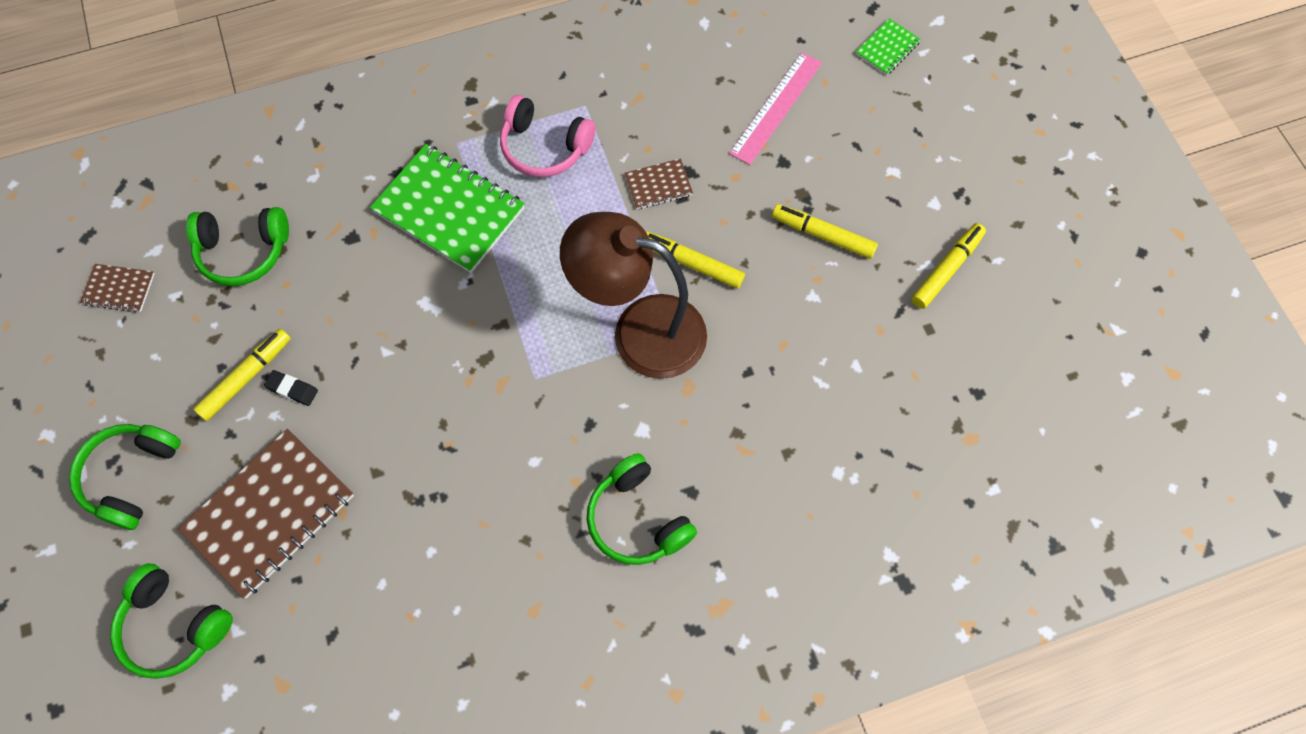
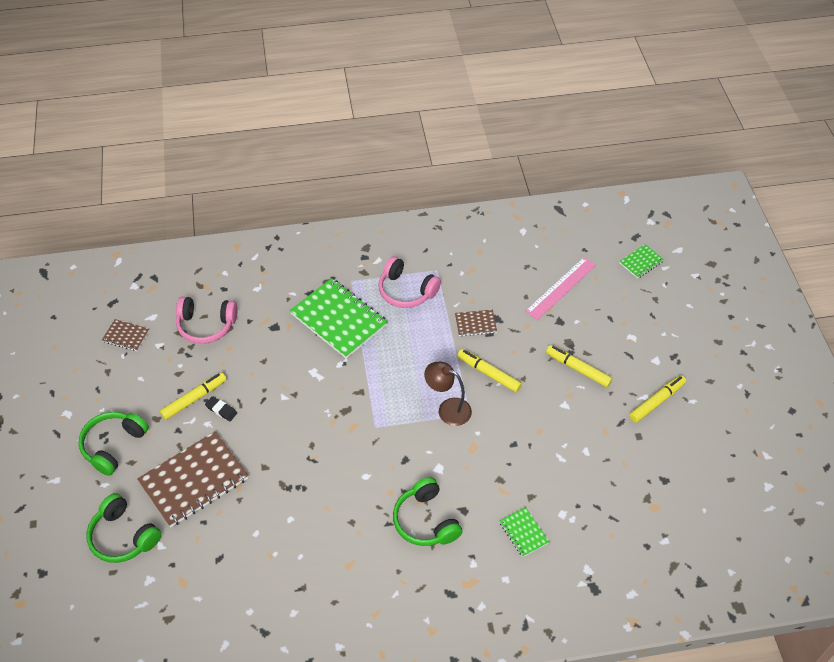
camera: 10 degrees right, 15 degrees down
(244, 252) = (206, 325): green headphones -> pink headphones
(640, 331) = (448, 409): brown lamp -> brown lamp, size x0.55
(786, 512) = (523, 532): none -> green notebook

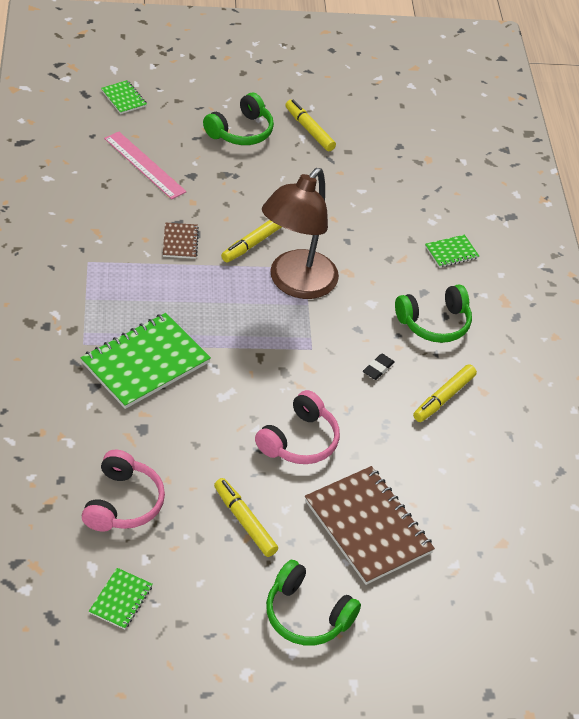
camera: 90 degrees left, 5 degrees down
(123, 536) = (441, 603): green headphones -> green headphones (241, 131)
(126, 336) = (121, 599): brown notebook -> green notebook
(221, 410) = (267, 493): black eraser -> black eraser (378, 369)
(406, 291) = (115, 294): pink headphones -> pink headphones (299, 441)
(448, 409) = (295, 284): brown lamp -> brown lamp, size x1.81
(578, 369) = (259, 175): yellow marker -> yellow marker (443, 398)

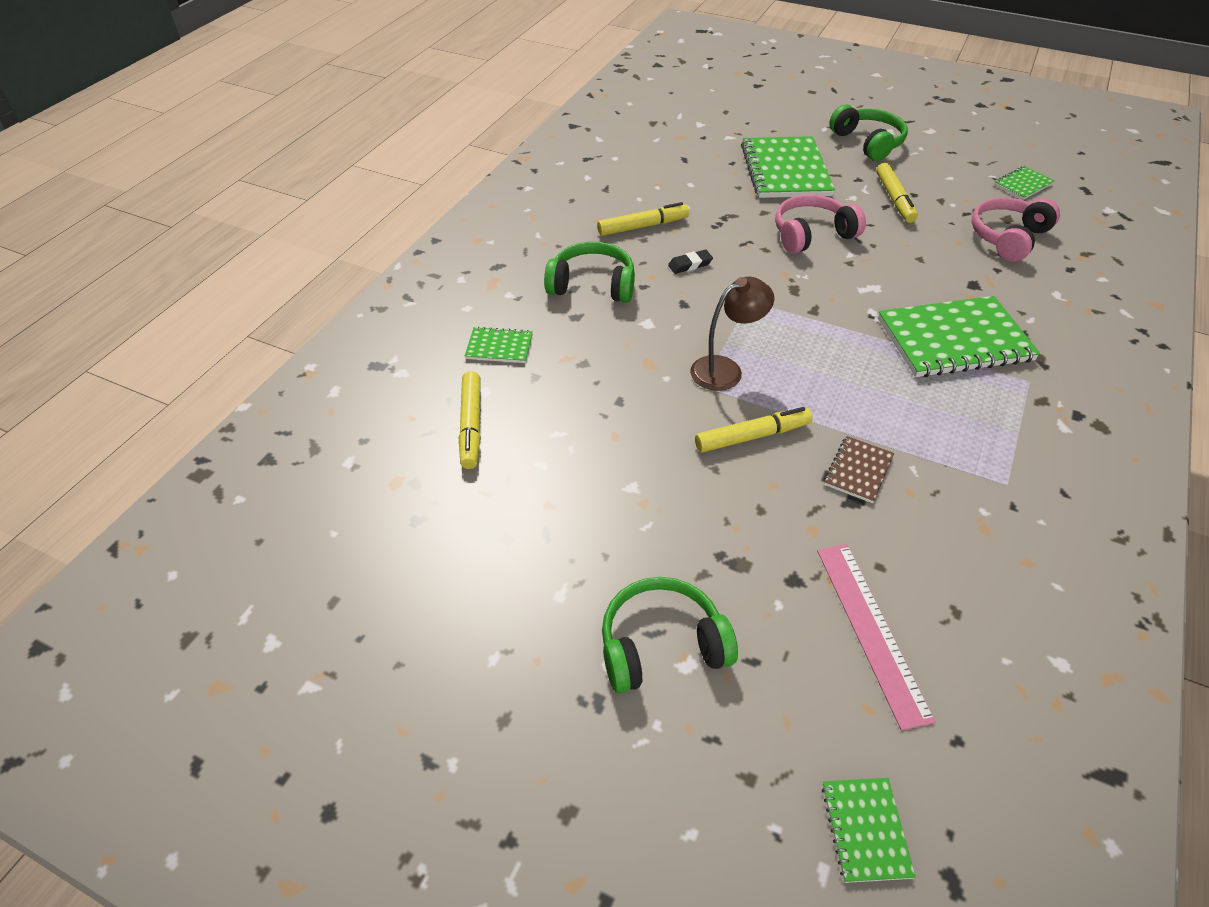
camera: 145 degrees left, 0 degrees up
(295, 284) = (725, 369): brown lamp -> brown lamp, size x0.55
(309, 130) = (537, 604): yellow marker -> yellow marker (471, 425)
(367, 527) = (785, 170): brown notebook -> green notebook

